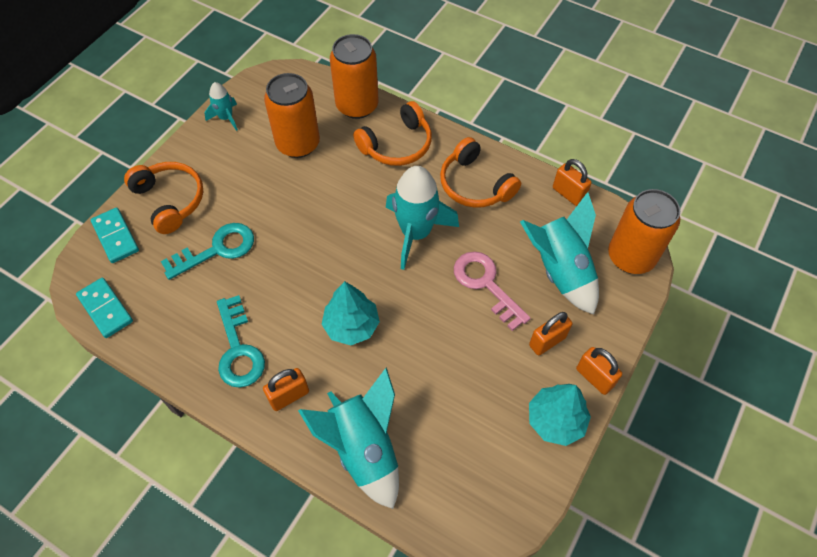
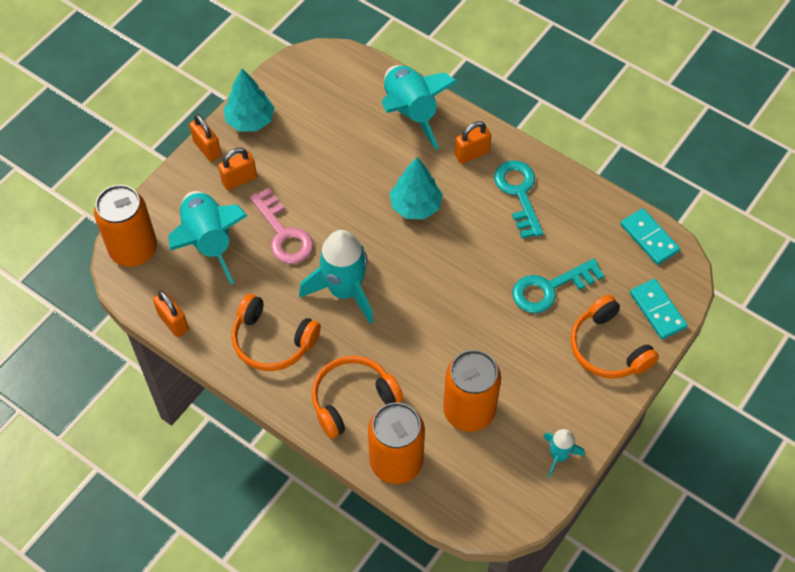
camera: 175 degrees left, 0 degrees up
(475, 185) = (272, 341): orange headphones -> orange headphones turned 150 degrees clockwise

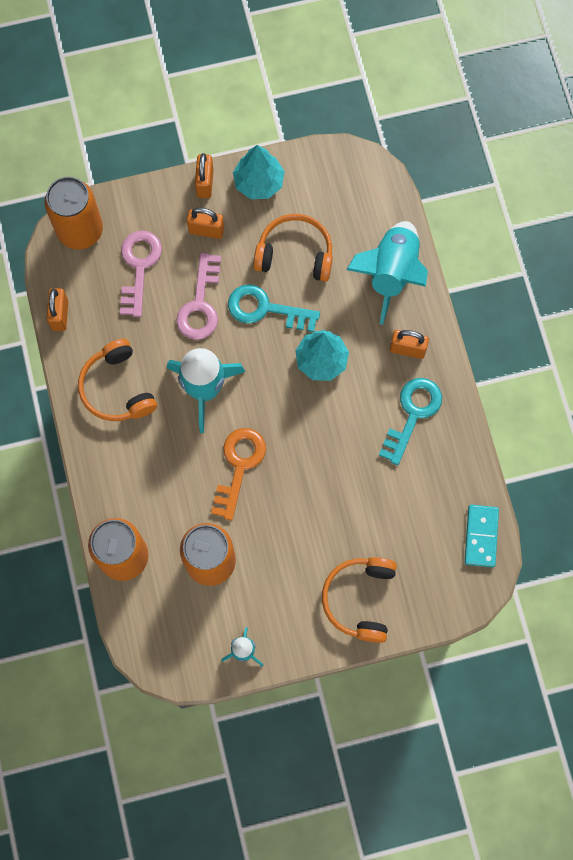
camera: 40 degrees right, 15 degrees up
(208, 242) = (139, 267): turquoise rocket -> pink key
(352, 399) = (134, 483): orange headphones -> orange headphones (295, 254)
(424, 325) = (239, 466): none -> orange key
(550, 288) = (361, 514): turquoise key -> turquoise key (266, 309)
(657, 310) = (428, 601): turquoise domino -> none

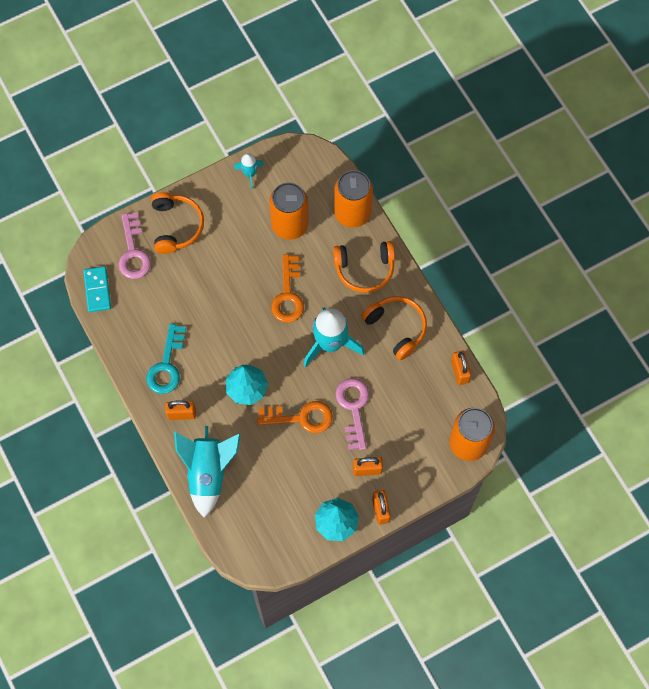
camera: 165 degrees right, 5 degrees down
(139, 267) = (411, 425): pink key -> pink key (133, 252)
(266, 309) = (301, 418): turquoise key -> orange key
(295, 254) = (290, 469): orange headphones -> orange headphones (364, 269)

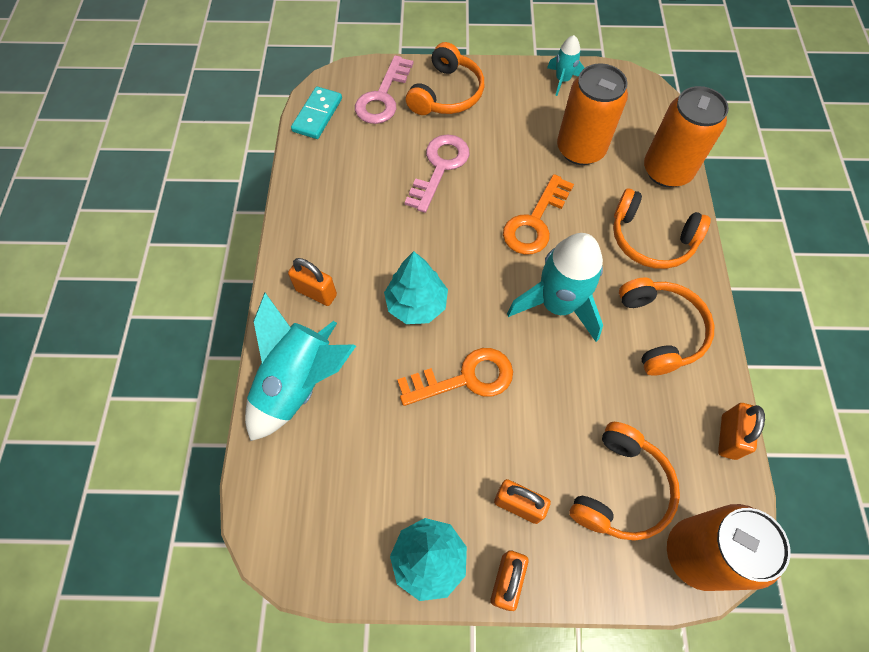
camera: 30 degrees right, 5 degrees down
(166, 365) = (338, 228): turquoise key -> none
(301, 418) = (465, 378): orange key -> orange key turned 45 degrees counterclockwise
(353, 408) = (545, 405): pink key -> pink key (440, 168)
(416, 432) = (620, 489): none -> orange headphones

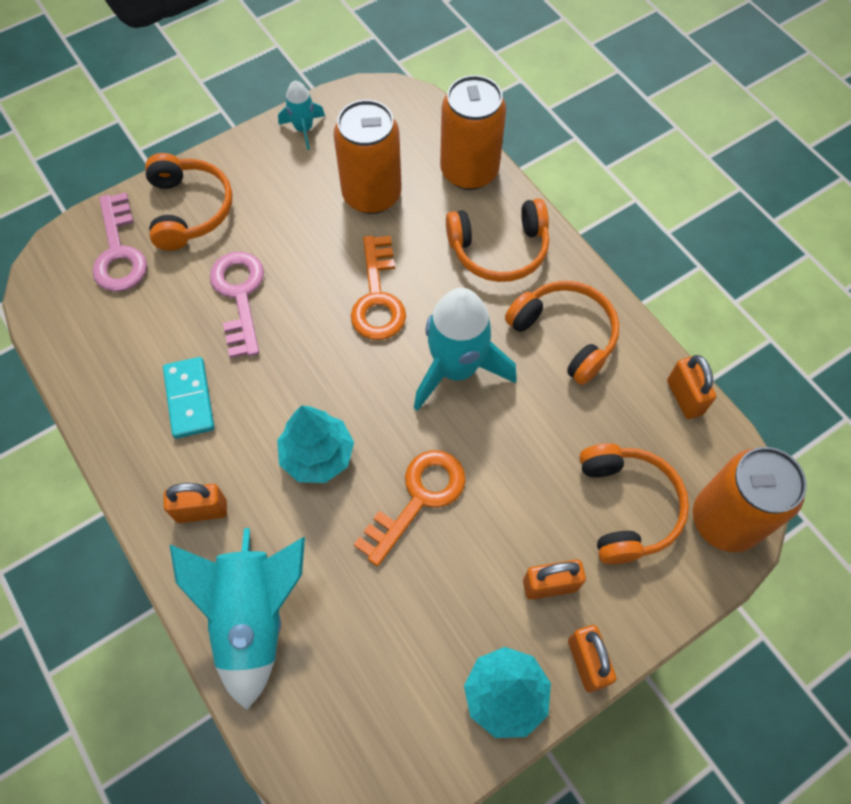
camera: 35 degrees left, 0 degrees up
(317, 115) = (56, 314): turquoise domino -> turquoise domino (189, 399)

